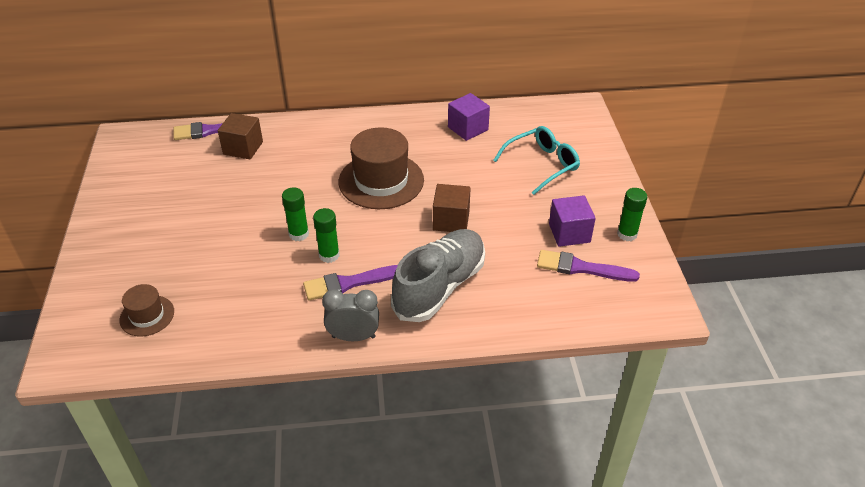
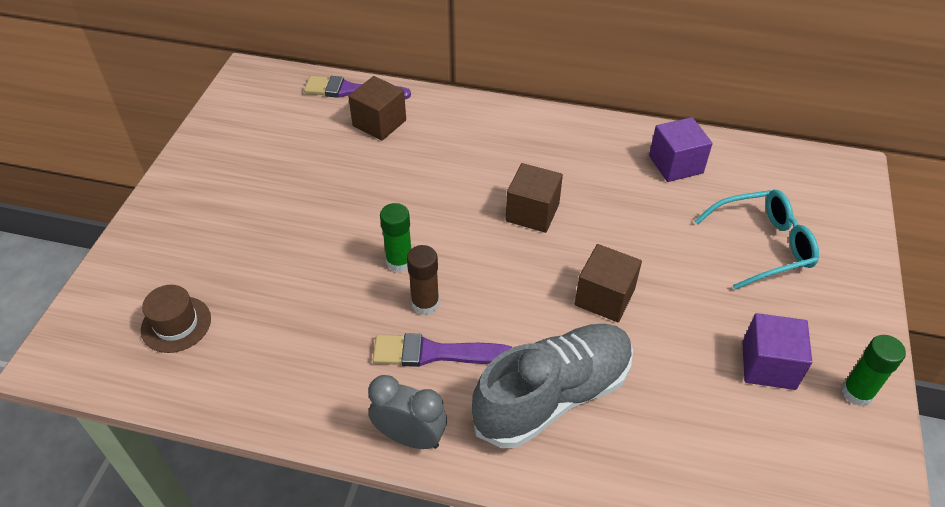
camera: 20 degrees right, 5 degrees up
(329, 255) = (425, 303): green glue stick -> brown glue stick
(381, 181) = (532, 212): brown hat -> brown cube
(582, 268) = (769, 428): purple brush -> none

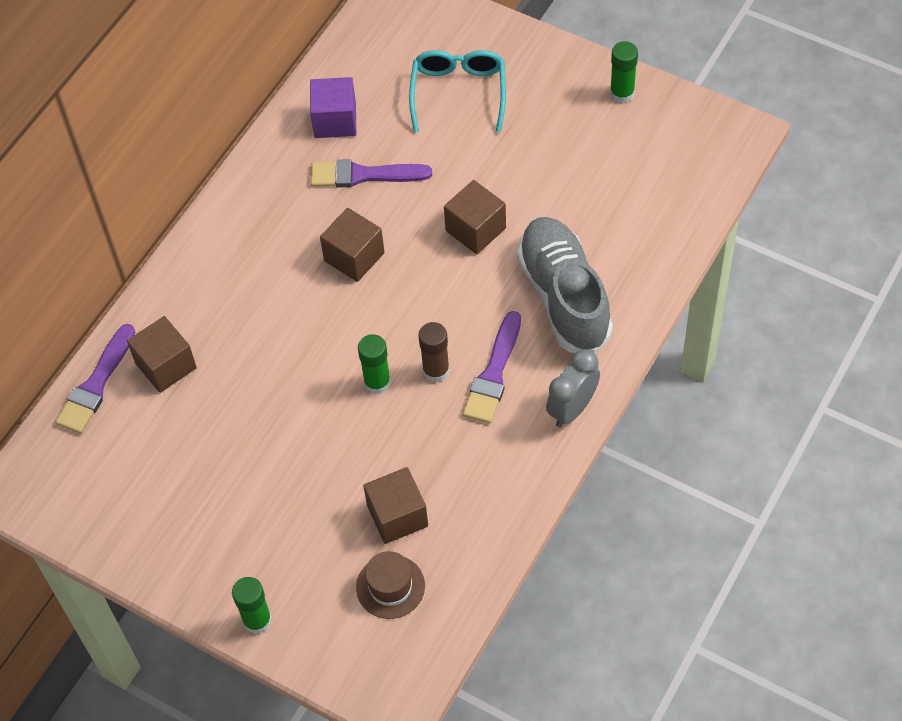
camera: 70 degrees left, 10 degrees up
(138, 237) = (257, 620): none -> green glue stick
(254, 311) = (397, 516): none -> brown cube
(626, 198) = (364, 175): none -> purple brush
(768, 365) = (580, 139): purple cube -> none

